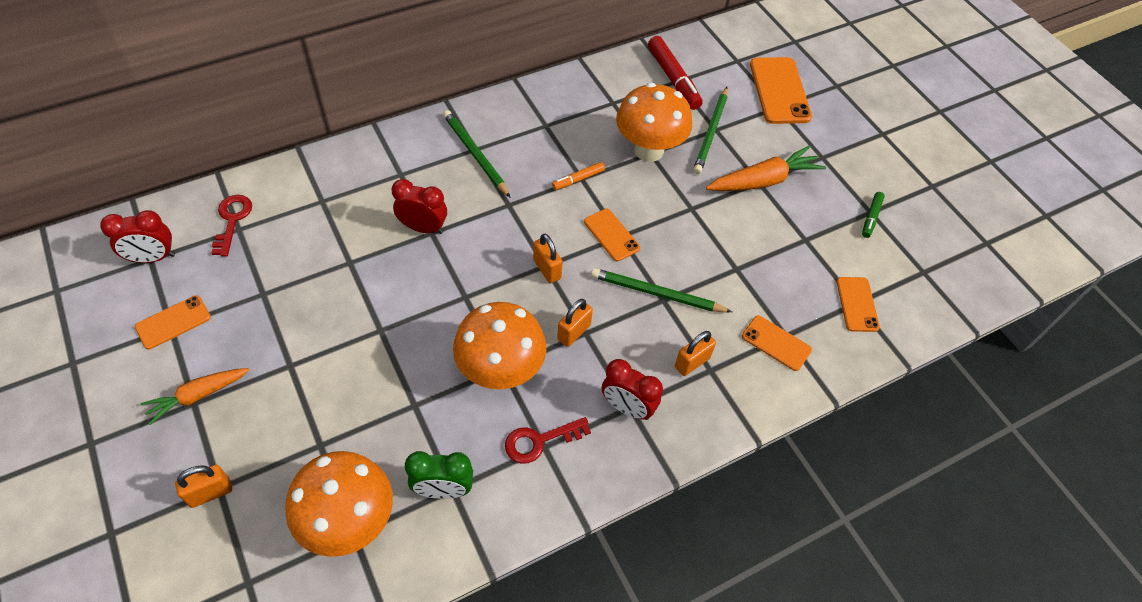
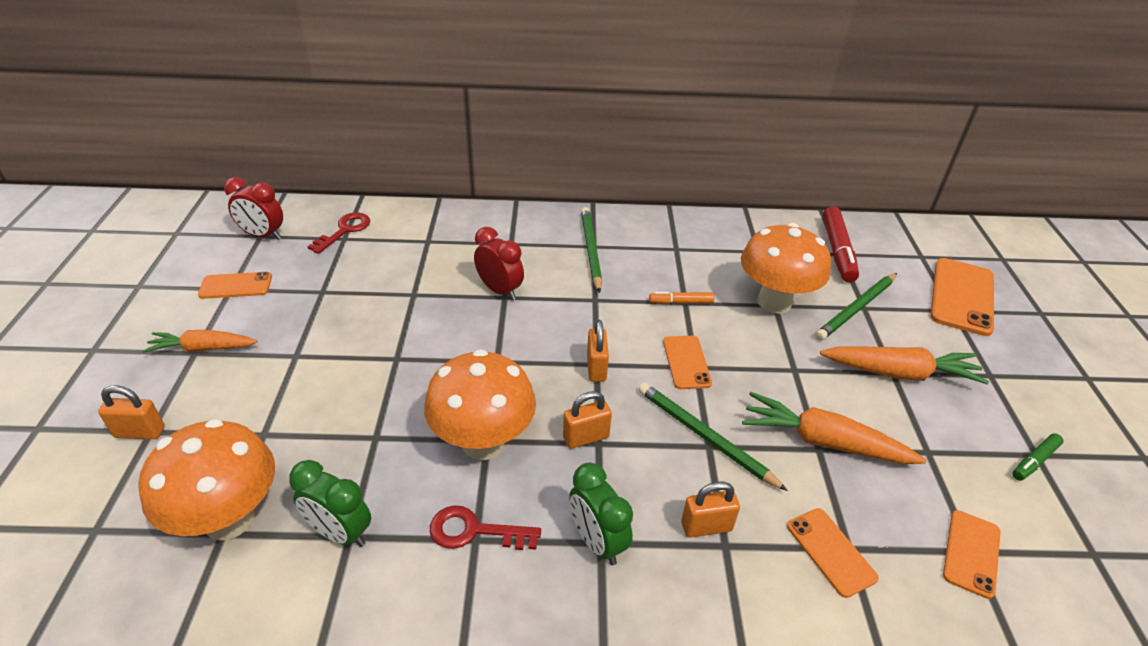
camera: 30 degrees right, 15 degrees down
(627, 407) = (597, 541): red clock -> green clock
(736, 261) = (822, 441): none -> orange carrot

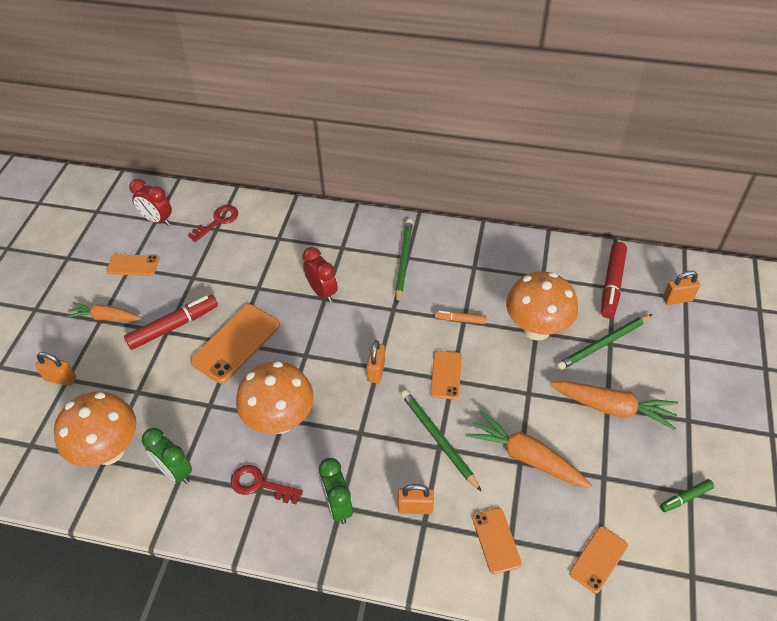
camera: 15 degrees right, 10 degrees up
(305, 348) = (173, 326): none -> red marker
(586, 437) = (352, 427): orange padlock -> orange padlock (677, 299)
(962, 296) = (701, 343): orange phone -> orange phone (236, 343)

